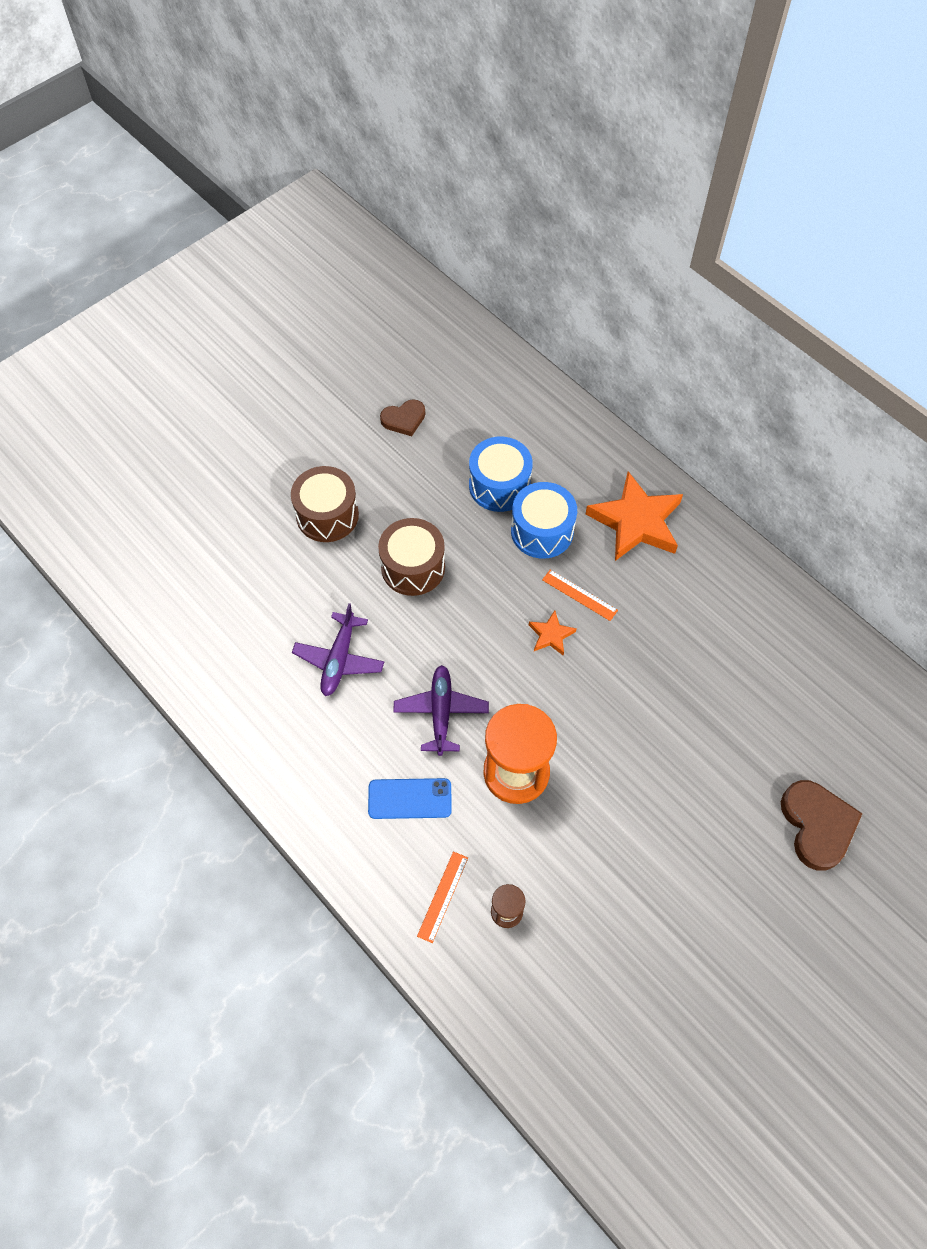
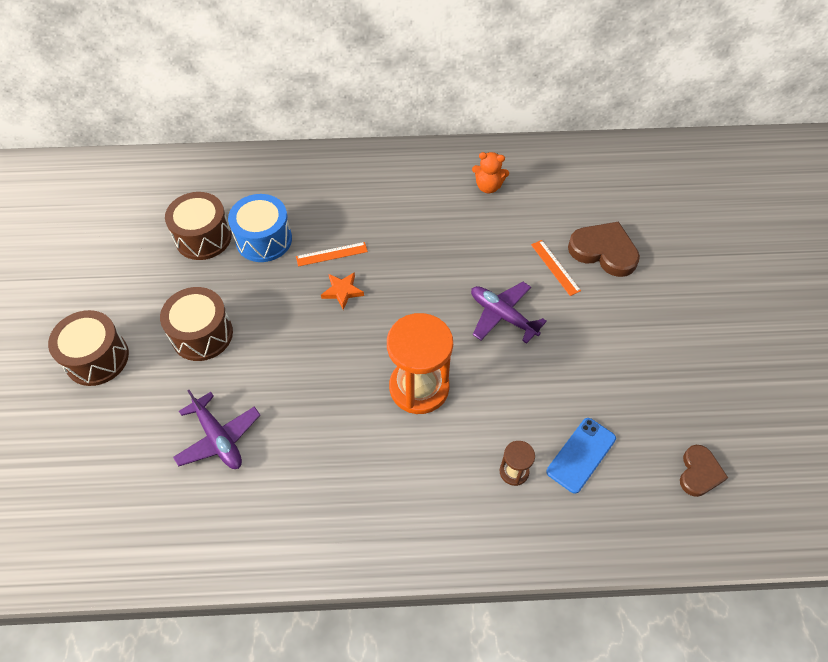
camera: 50 degrees left, 5 degrees down
(404, 419) = (85, 253): brown heart -> brown heart (699, 473)
(410, 799) = (374, 472): blue phone -> blue phone (581, 455)
(441, 712) = (329, 401): purple plane -> purple plane (502, 316)
(442, 896) = (467, 506): orange ruler -> orange ruler (555, 267)
(499, 485) = (203, 237): blue drum -> brown drum
(636, 522) = (315, 186): orange star -> none
(787, 663) = (488, 186): none -> orange teddy bear

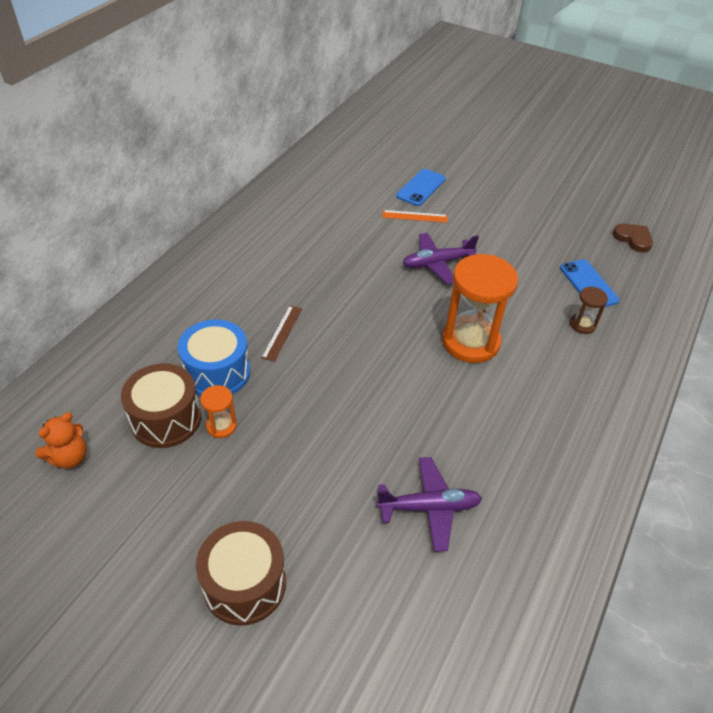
camera: 60 degrees left, 10 degrees down
(202, 334) = (292, 471): brown drum -> none
(216, 271) = (221, 426): none -> orange hourglass
(331, 254) = (282, 333): orange ruler -> brown ruler
(342, 291) = (331, 344): orange star -> none
(488, 186) = (302, 210): orange teddy bear -> orange teddy bear (69, 457)
(604, 251) = (421, 188): brown heart -> blue phone

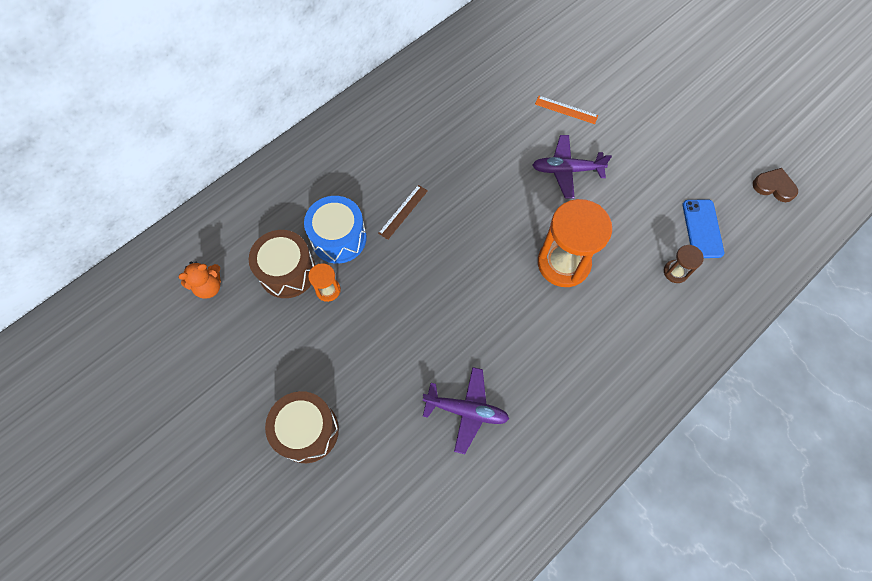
camera: 20 degrees right, 20 degrees up
(421, 188) = (585, 76): blue phone -> none
(633, 239) = (774, 186): brown heart -> brown heart turned 45 degrees counterclockwise

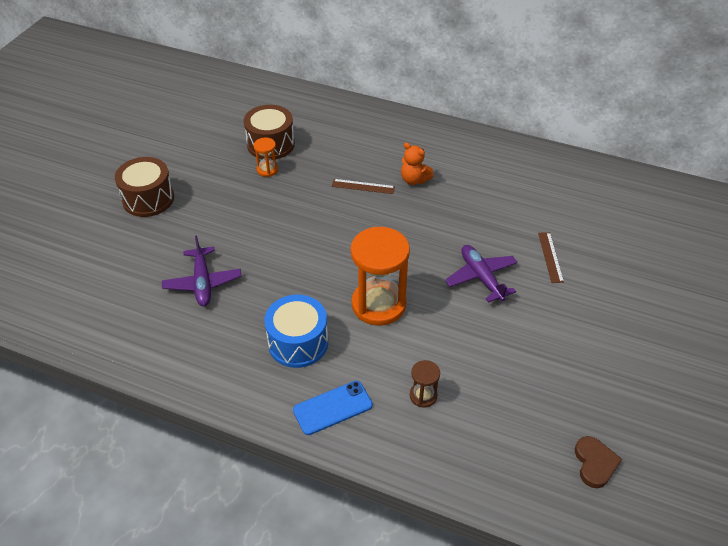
camera: 65 degrees right, 20 degrees down
(209, 287) = (237, 112): orange teddy bear -> orange teddy bear (414, 180)
(339, 238) = (315, 160): blue drum -> blue drum (298, 342)
(566, 110) = (550, 257): orange ruler -> brown ruler
(702, 228) = (490, 406): blue phone -> blue phone (333, 408)

